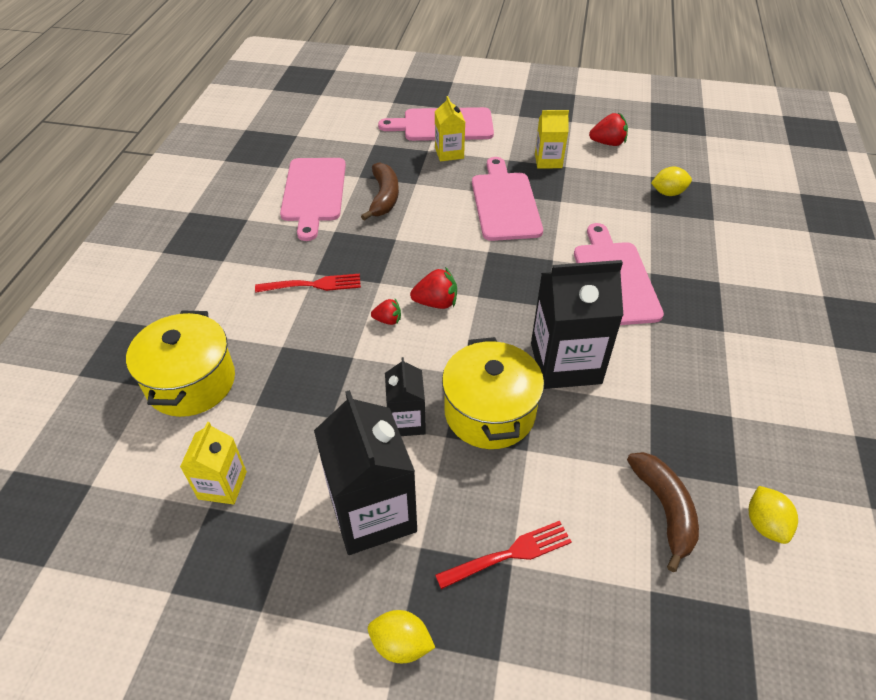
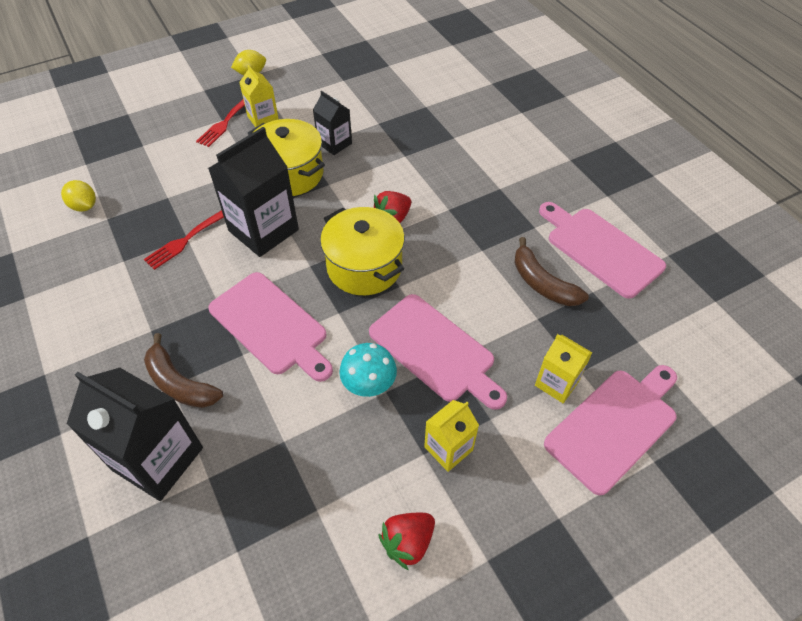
camera: 140 degrees right, 5 degrees up
(191, 382) = (474, 96): yellow pot -> yellow pot (364, 267)
(222, 485) = (394, 73): yellow carton -> yellow carton (263, 119)
(312, 285) = (489, 180): red fork -> red fork (186, 239)
(372, 512) = (309, 101): black carton -> black carton (158, 459)
(388, 320) = (411, 188): red strawberry -> none
(569, 209) = (369, 384): none -> turquoise mushroom
(664, 509) = (150, 182): brown banana -> brown banana (179, 383)
(668, 193) = (280, 489): yellow lemon -> none

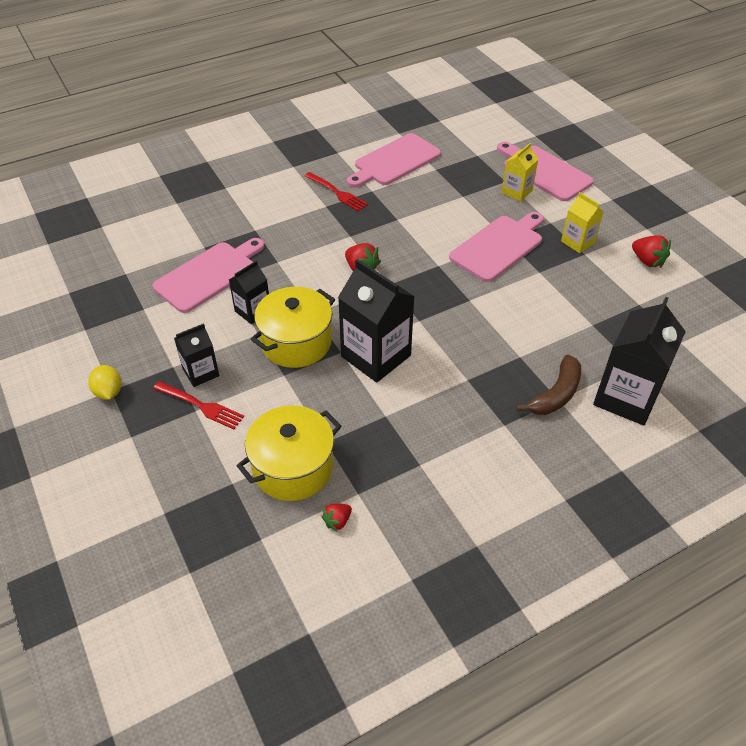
camera: 90 degrees left, 5 degrees down
(84, 206) = (337, 521): yellow lemon -> red strawberry
(186, 239) = (389, 415): red fork -> red fork (336, 192)
(263, 119) = (201, 372): yellow carton -> black carton
(271, 326) = (488, 340): pink cutting board -> pink cutting board (209, 275)
(364, 267) = (418, 286): yellow pot -> yellow pot (293, 468)
(369, 384) = (535, 280): turquoise mushroom -> none
(542, 283) = (430, 191): brown banana -> none

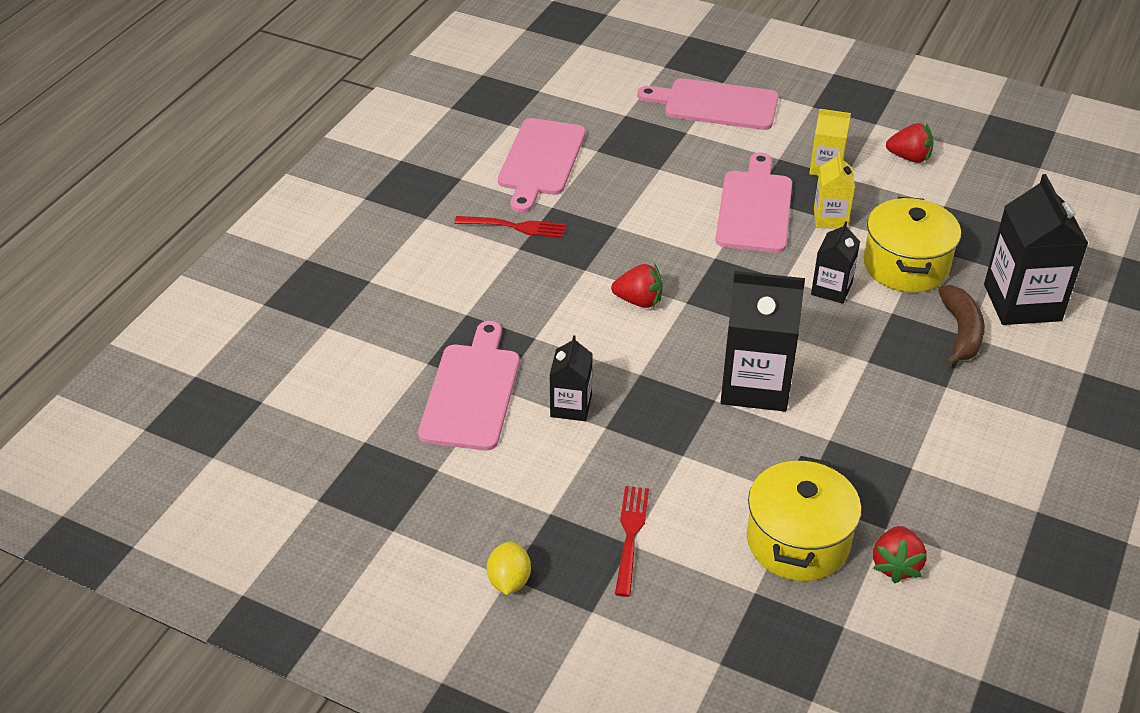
camera: 35 degrees left, 5 degrees down
(109, 392) = (509, 581): yellow lemon -> yellow lemon turned 60 degrees clockwise
(200, 405) = (630, 536): red fork -> red fork turned 75 degrees counterclockwise
(201, 372) = (590, 502): black carton -> black carton (831, 289)
(296, 342) = (657, 415): yellow pot -> yellow pot (905, 265)
(337, 521) = (895, 565): red strawberry -> red strawberry, size x1.58
(517, 192) = (710, 139): yellow carton -> yellow carton (830, 218)

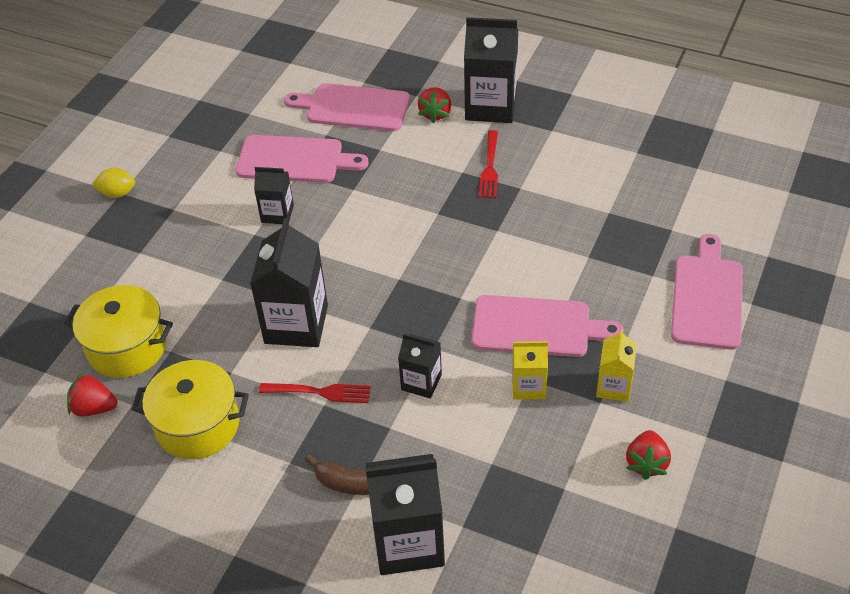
camera: 90 degrees right, 5 degrees up
(407, 220) = (491, 106): none -> black carton
(540, 161) = (585, 176): pink cutting board -> pink cutting board (353, 108)
(630, 536) = (146, 252): red fork -> red fork (319, 392)
(639, 301) = (399, 248): red strawberry -> red strawberry (435, 114)
(905, 265) = (460, 444): yellow pot -> yellow pot (197, 425)

